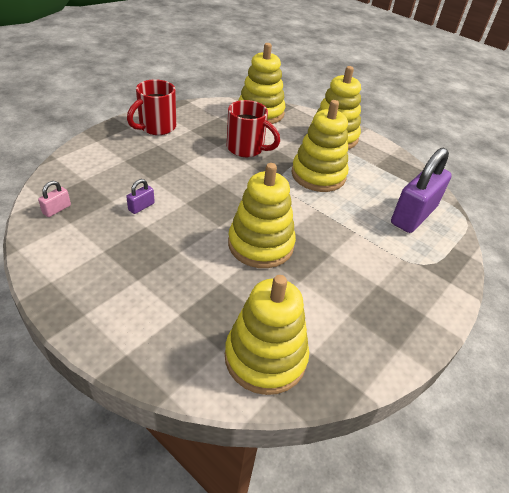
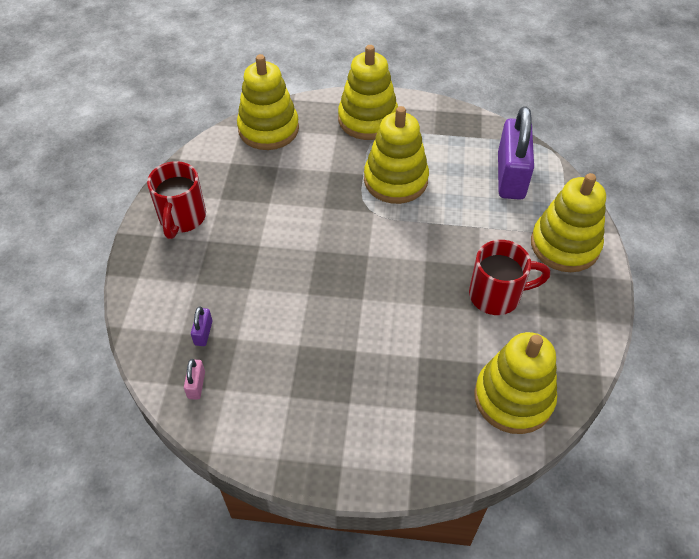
camera: 30 degrees left, 10 degrees up
(141, 207) = (272, 326): purple padlock -> purple padlock (203, 333)
(246, 149) = (301, 189): red mug -> red mug (497, 295)
(260, 244) = (416, 295): yellow stacking toy -> yellow stacking toy (564, 245)

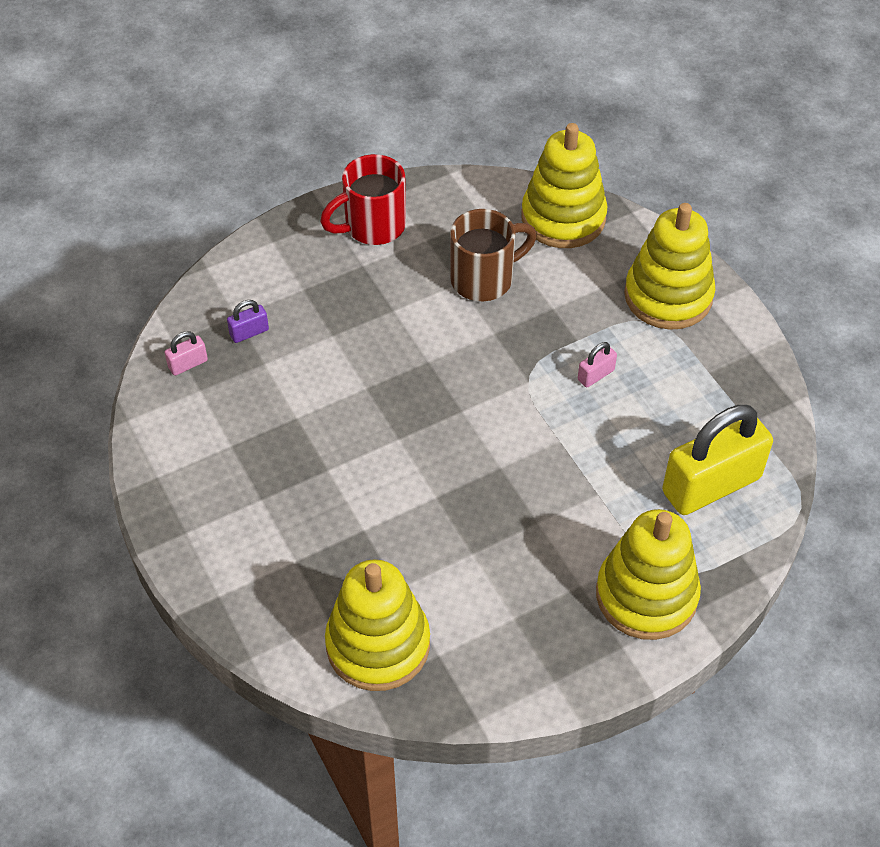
camera: 55 degrees right, 0 degrees up
(278, 188) = (484, 279): none -> brown mug
(395, 180) = (595, 375): yellow stacking toy -> pink padlock
(497, 295) = (508, 561): red mug -> none
(511, 176) = (711, 485): purple padlock -> yellow padlock

